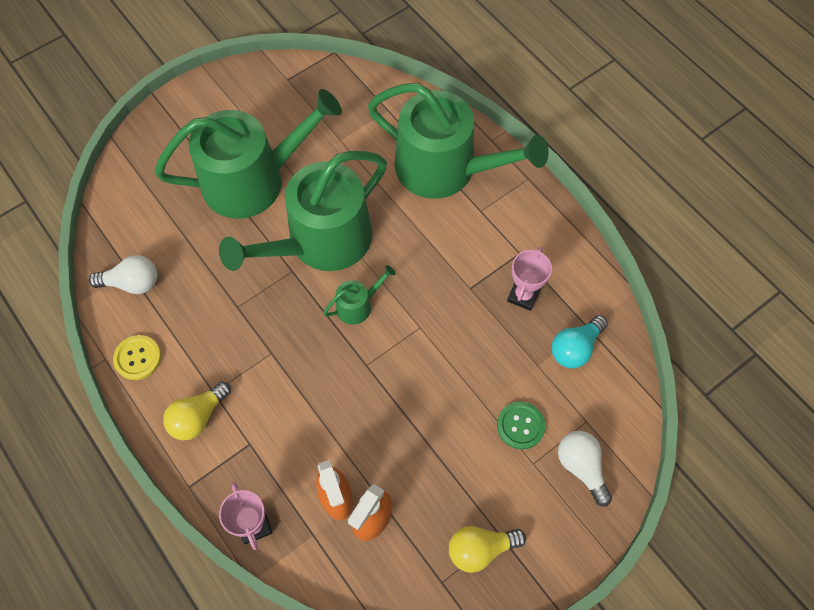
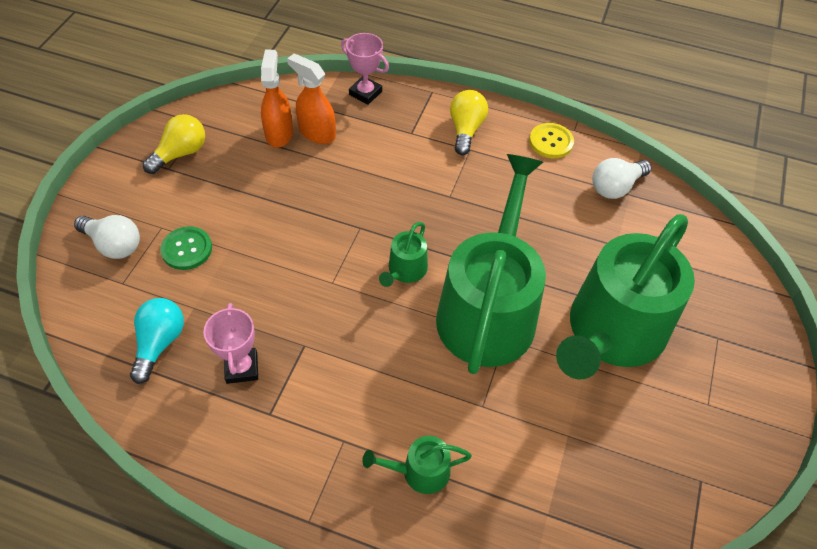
camera: 145 degrees right, 10 degrees down
(445, 169) = (420, 471): green watering can -> green watering can, size x0.41

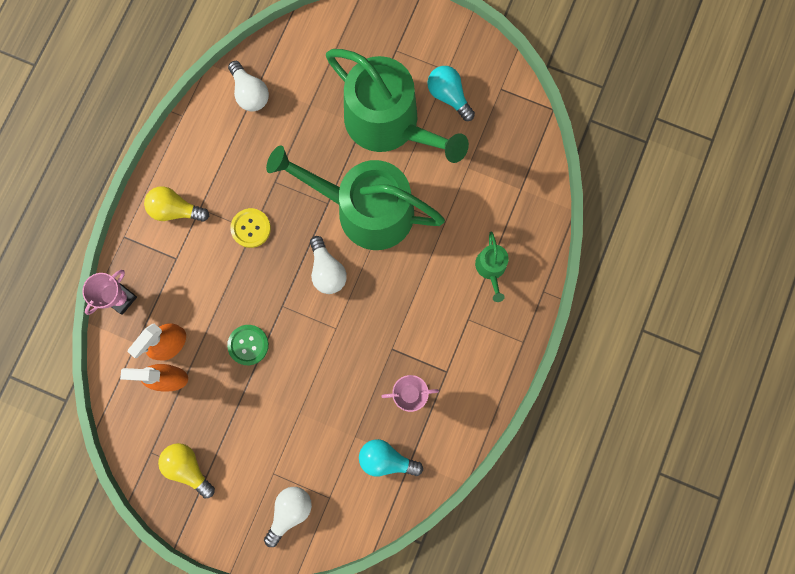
camera: 85 degrees left, 25 degrees up
(187, 249) = (297, 449): green button -> green button (248, 345)
(405, 271) = (327, 270): green watering can -> white light bulb
(551, 142) = (195, 138): yellow button -> yellow button (251, 228)
(670, 407) = (449, 96): none -> turquoise light bulb

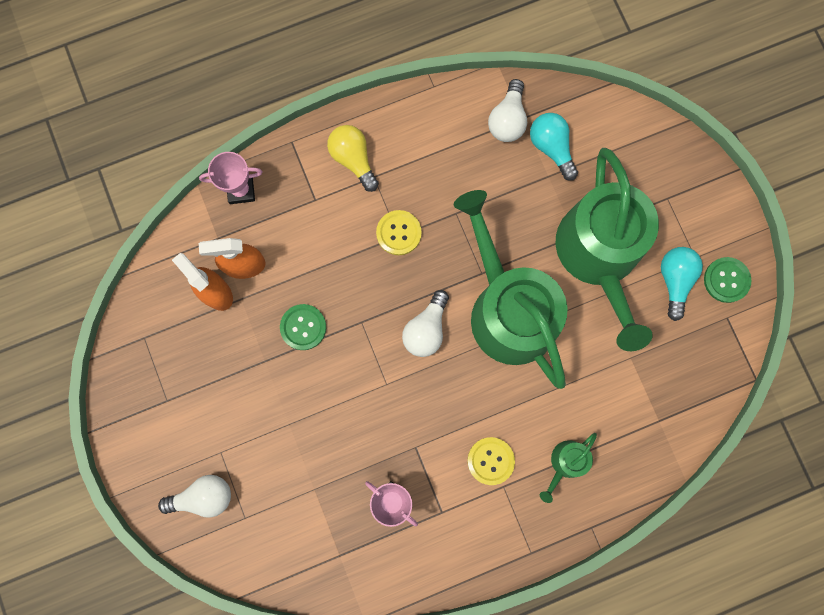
camera: 45 degrees right, 0 degrees up
(188, 467) = (160, 379): yellow light bulb -> none
(386, 459) = (321, 534): turquoise light bulb -> turquoise light bulb (551, 148)
(445, 311) = (490, 461): none -> yellow button
(478, 66) = (726, 280): none -> green button

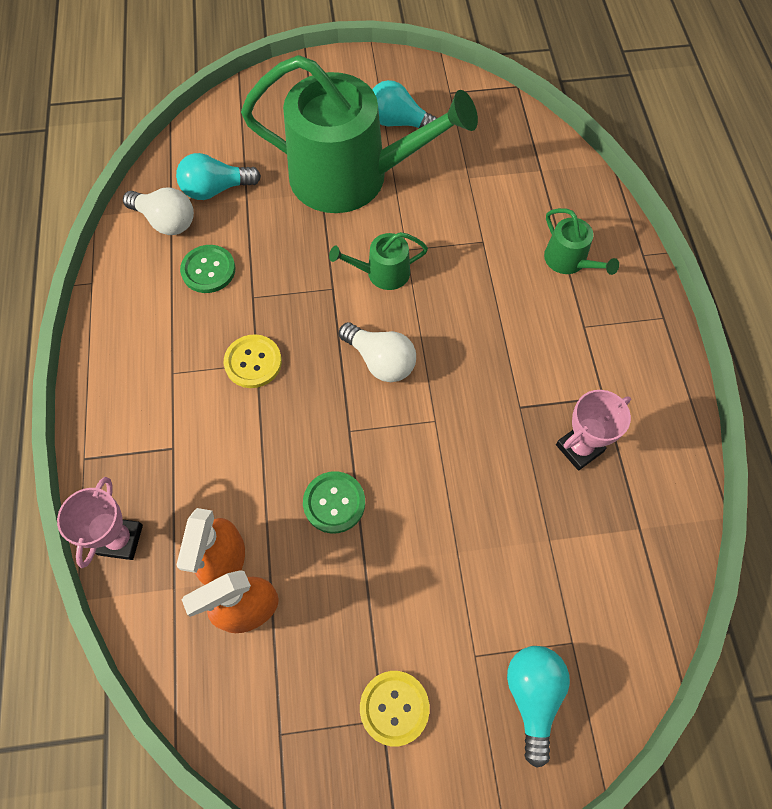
camera: 75 degrees left, 15 degrees down
(203, 497) = (533, 696): white light bulb -> turquoise light bulb
(353, 159) = (140, 390): yellow light bulb -> none
(490, 461) = (552, 332): yellow button -> yellow button (394, 708)
(508, 309) = (382, 273): green watering can -> green watering can, size x0.41
(726, 280) = (412, 84): green button -> green button (208, 270)

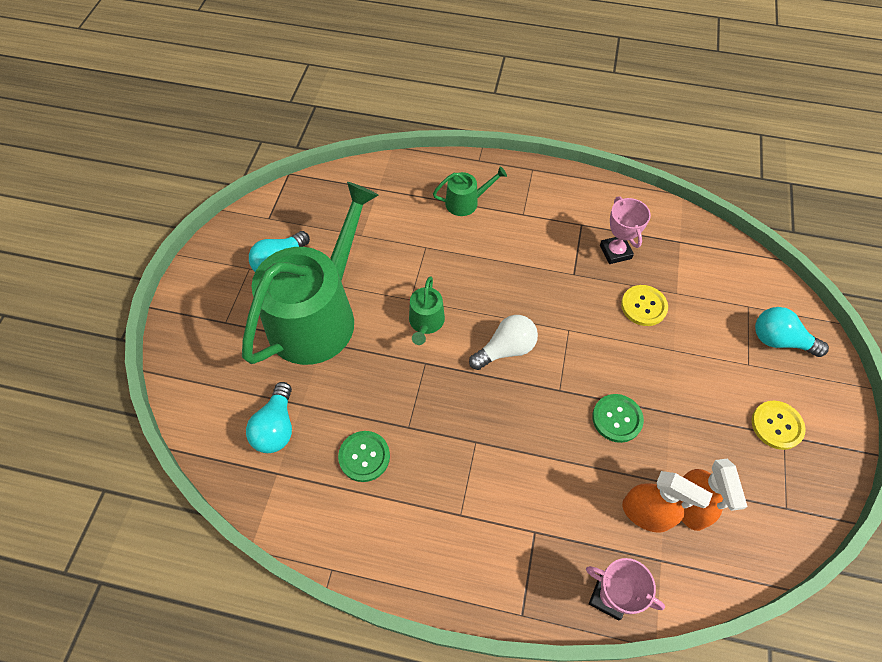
camera: 70 degrees left, 5 degrees down
(166, 221) = (291, 481): white light bulb -> none
(253, 362) = (473, 444): yellow button -> yellow button (643, 306)

